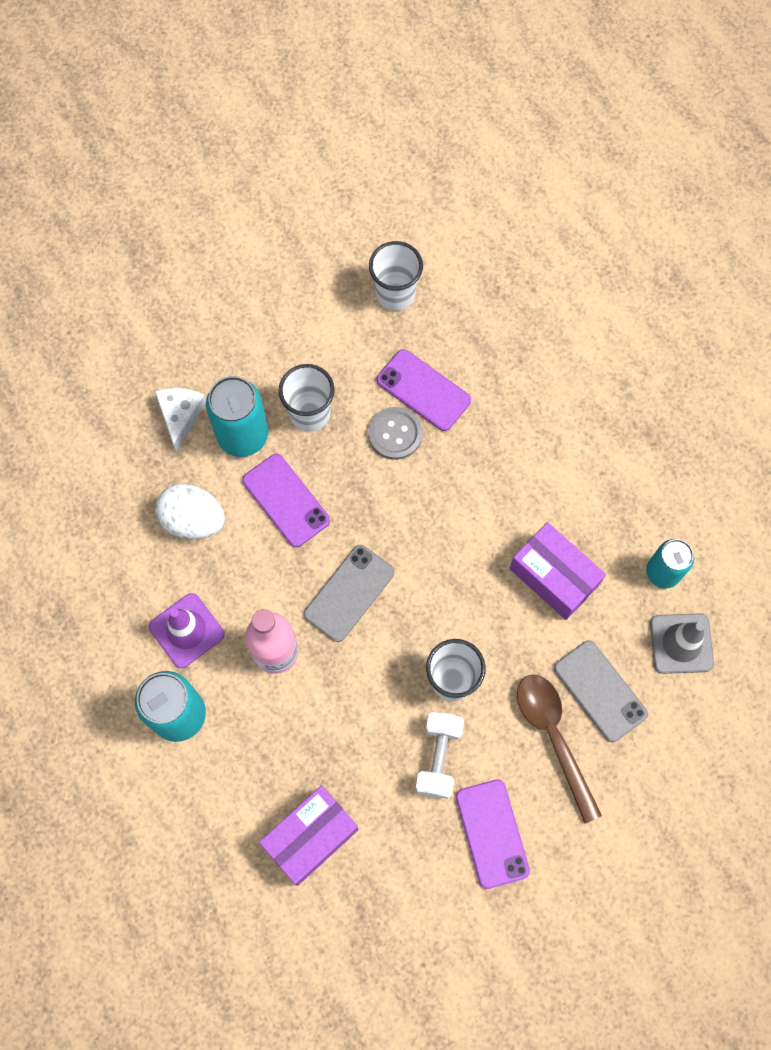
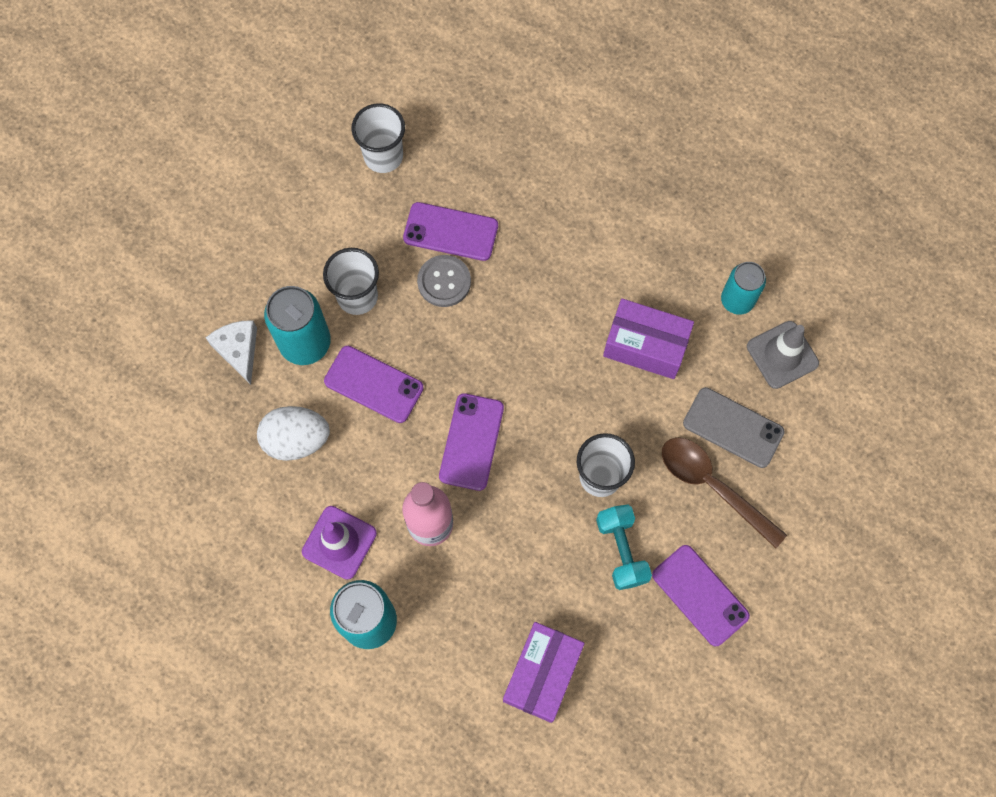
camera: 25 degrees left, 0 degrees up
(349, 593) = (471, 442): grey phone -> purple phone
(438, 757) = (621, 550): white dumbbell -> turquoise dumbbell

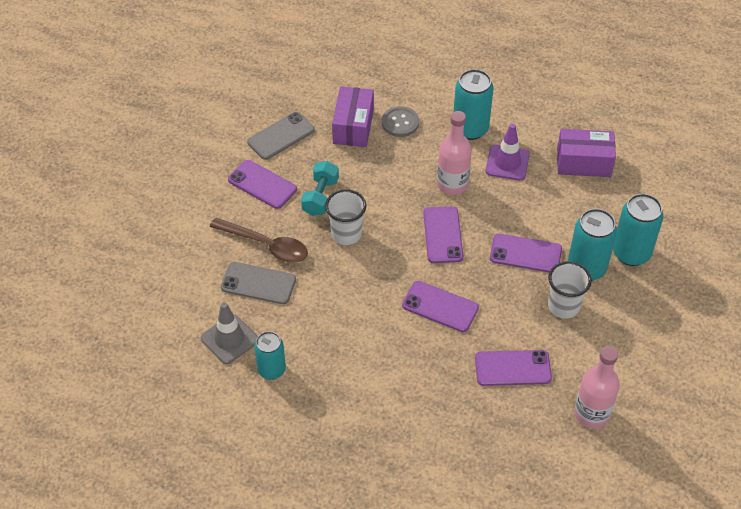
camera: 165 degrees right, 20 degrees down
(238, 350) = (631, 253): white cheese -> turquoise can
(296, 440) = (563, 210): white egg -> none
(383, 156) = (591, 414): white cup -> pink bottle
(444, 282) = (503, 331): grey button -> grey button (400, 123)
(509, 335) = (440, 306): none -> purple phone
(621, 550) = (320, 197): turquoise dumbbell -> turquoise dumbbell turned 45 degrees clockwise
(645, 346) = (336, 322): purple box -> purple box (583, 163)
(656, 684) = (281, 136): none -> grey phone

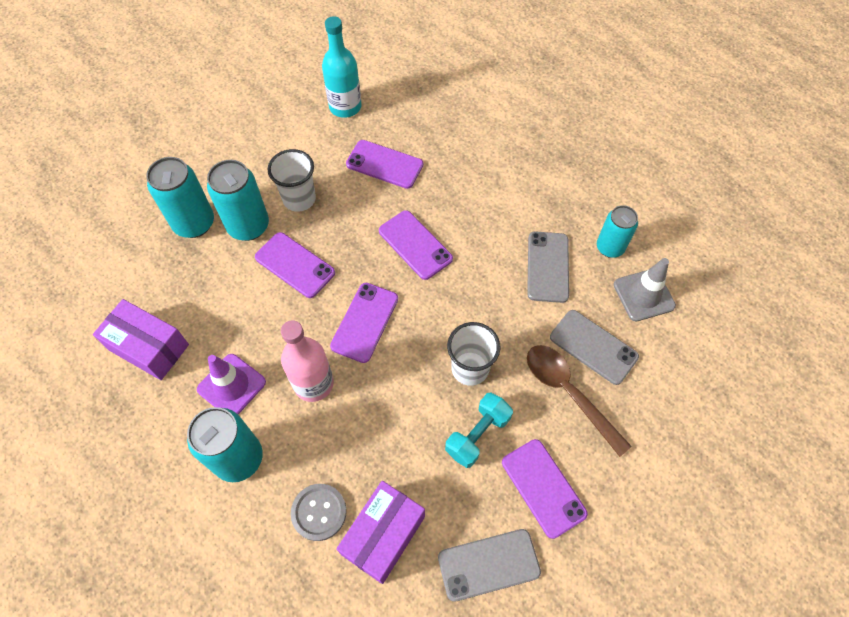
camera: 155 degrees left, 10 degrees up
(319, 332) = (548, 267): none -> grey phone
(591, 414) = (345, 107): pink bottle -> turquoise bottle

